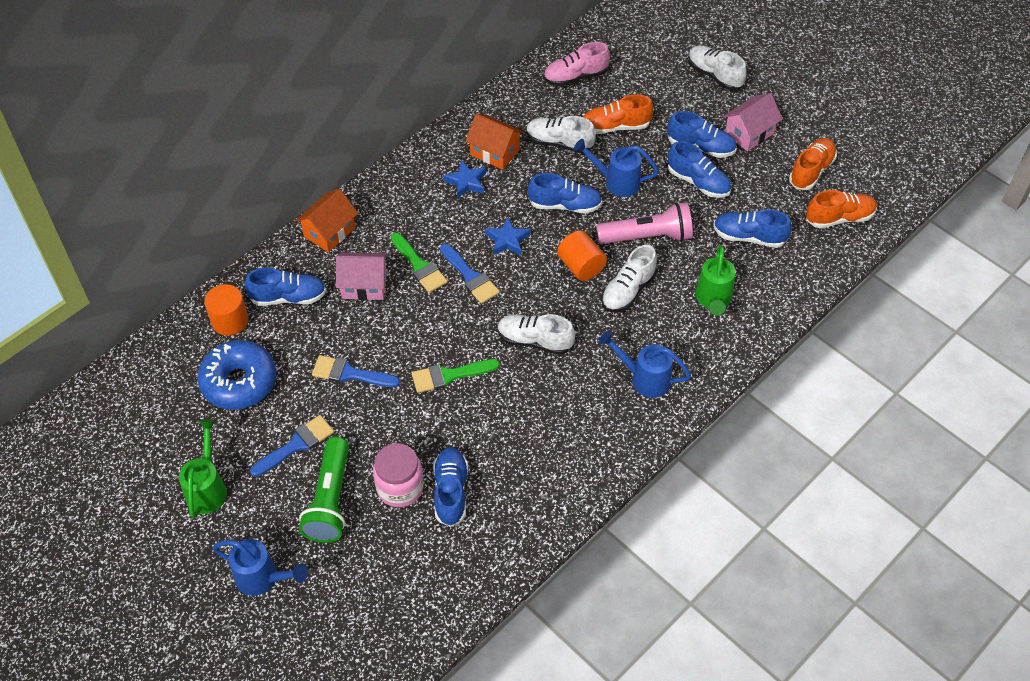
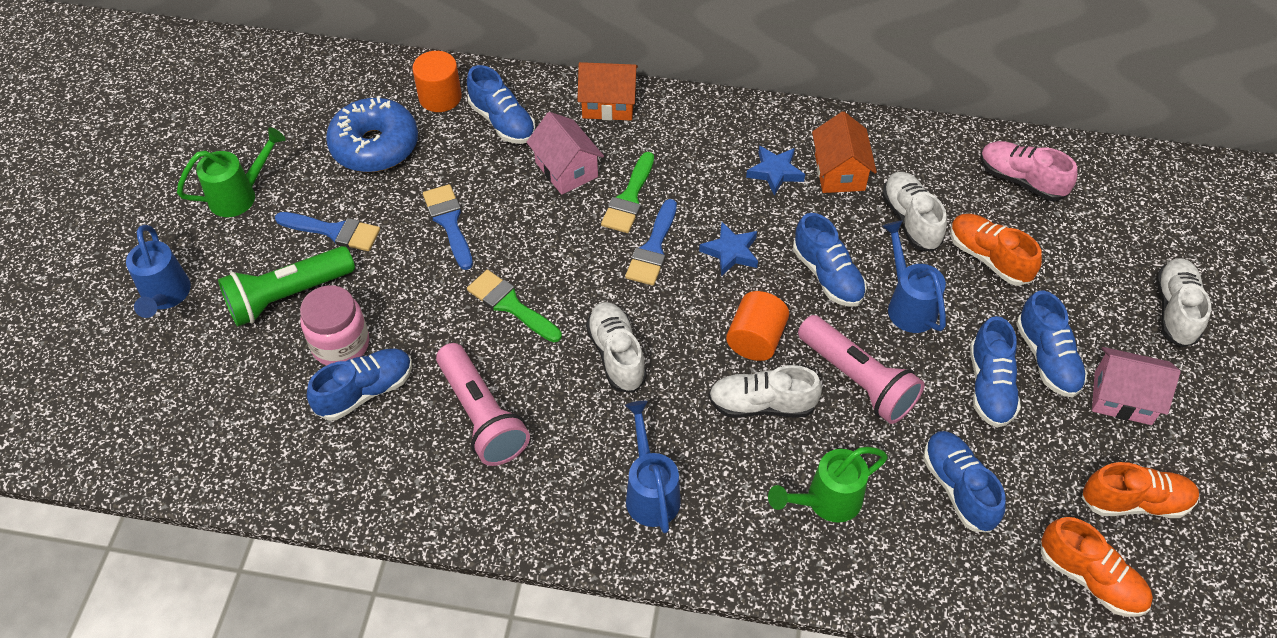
camera: 55 degrees right, 0 degrees up
(522, 436) = (481, 416): none -> pink flashlight

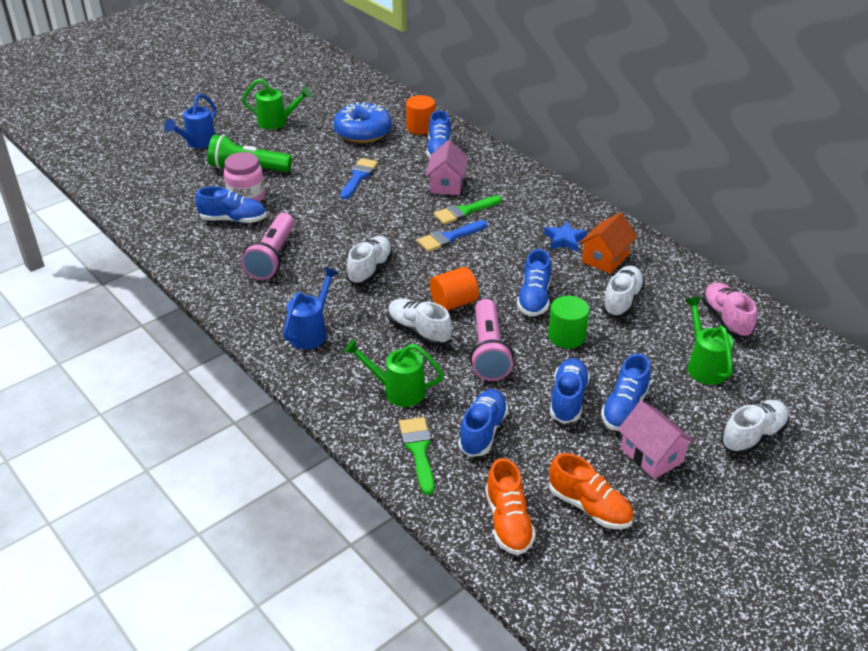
camera: 40 degrees right, 15 degrees down
(334, 231) = (300, 155): blue brush -> none
(510, 305) = (344, 223): green brush -> green brush (418, 450)
(608, 104) = (506, 169): orange house -> none
(731, 252) = (490, 260): blue star -> none
(908, 305) = (566, 336): blue watering can -> green cylinder
(988, 258) = (650, 343): orange shoe -> none
(990, 386) = (568, 399): blue shoe -> blue shoe turned 150 degrees clockwise
(1059, 253) = (704, 365): none -> green watering can

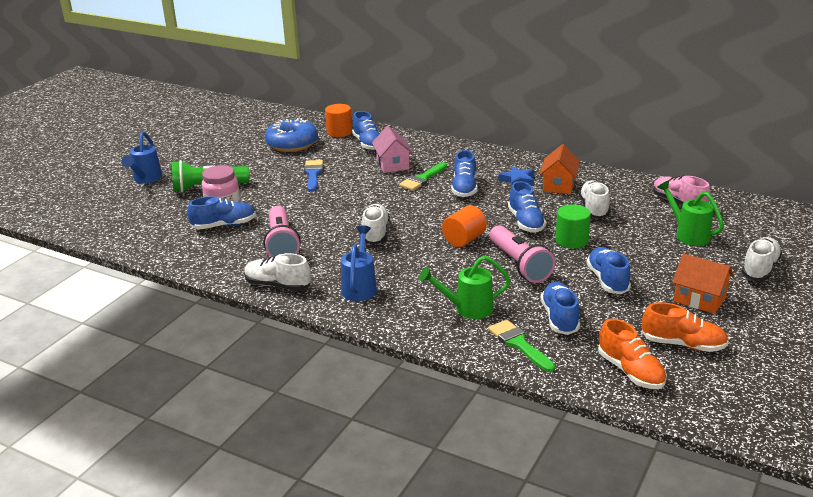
camera: 20 degrees left, 10 degrees down
(277, 122) = (209, 151): green watering can -> none
(419, 331) = (451, 265): white shoe -> white shoe (278, 285)
(449, 237) = (424, 198): blue brush -> none
(624, 408) = (654, 275): blue shoe -> blue shoe (464, 188)
(651, 455) = (699, 299): pink house -> orange house

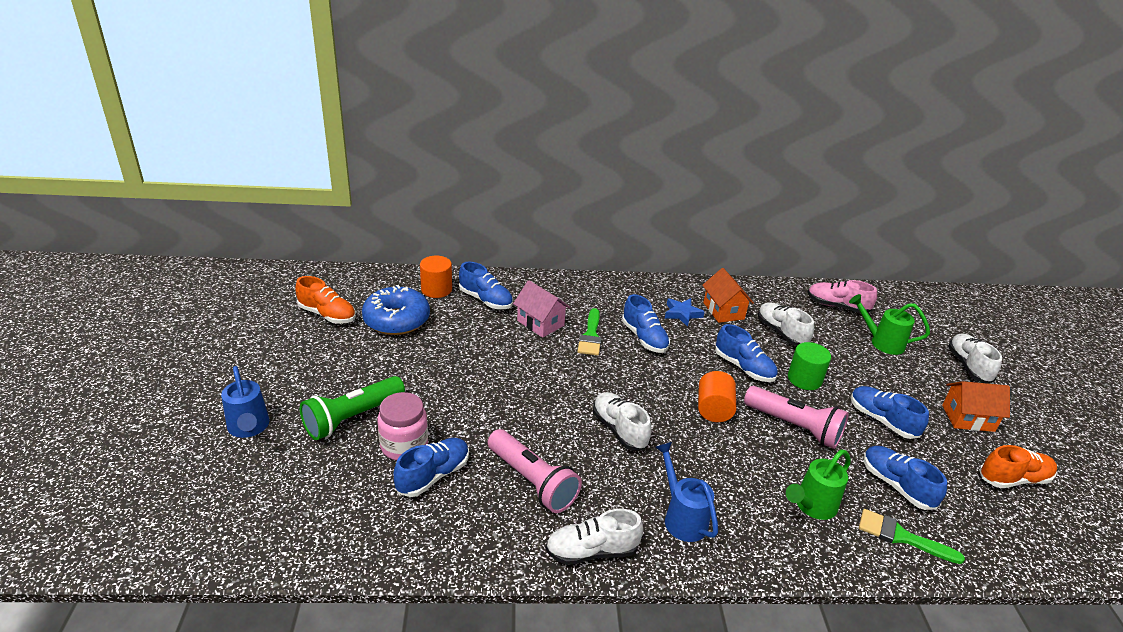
camera: 35 degrees left, 5 degrees up
(313, 174) = (466, 360): blue brush -> none
(630, 371) = (1015, 531): orange shoe -> orange shoe (327, 315)

